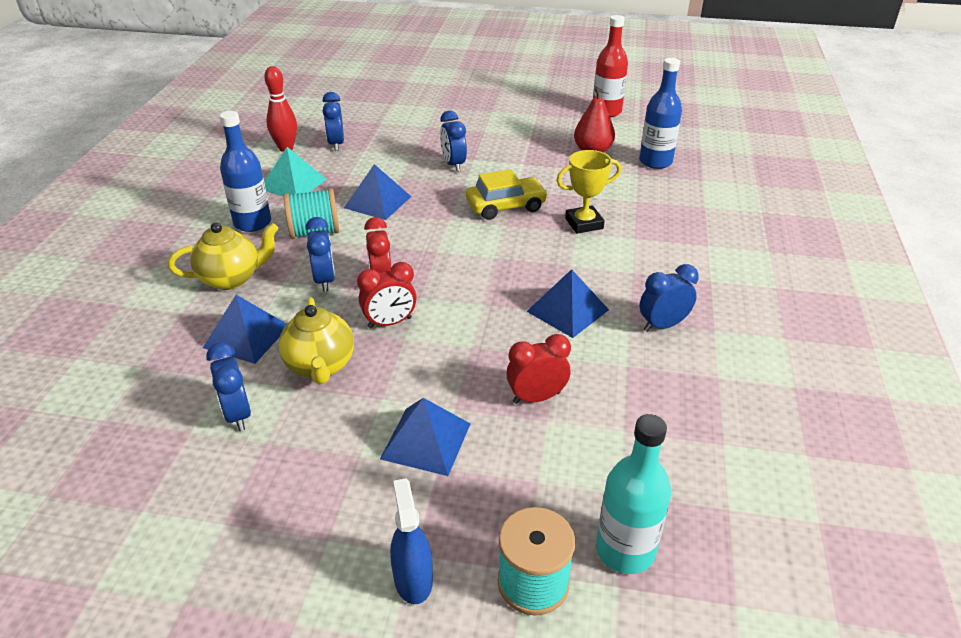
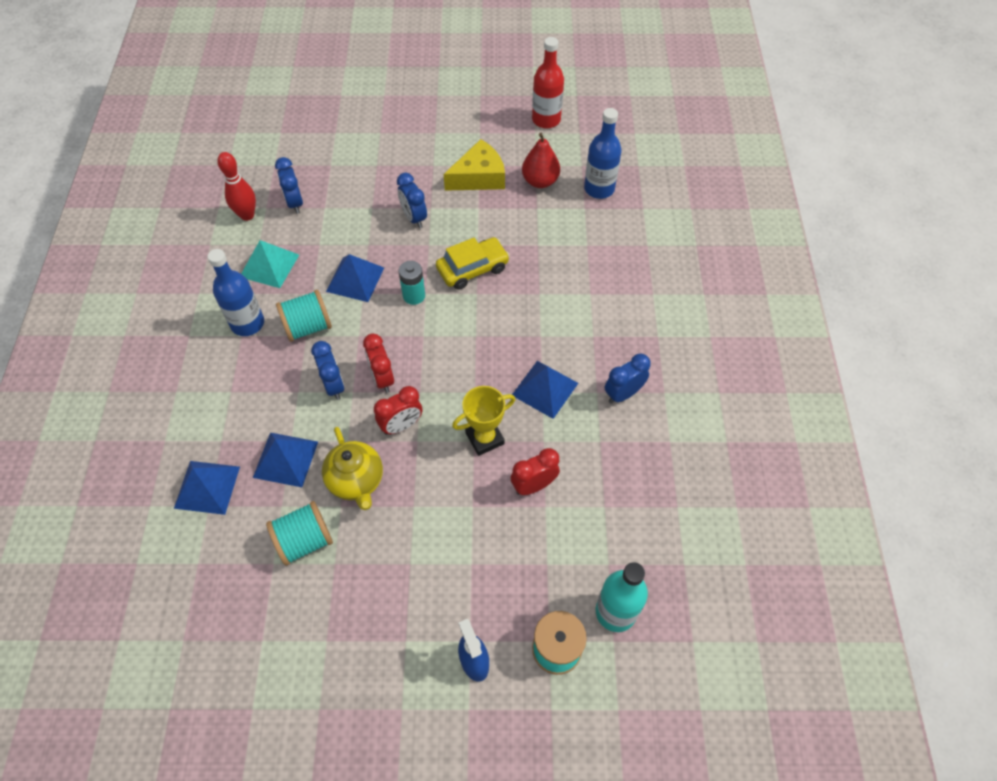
camera: 10 degrees left, 20 degrees up
(231, 278) = (251, 395): yellow teapot -> none
(237, 414) = (304, 540): blue clock -> turquoise spool
(426, 440) = (457, 541): blue pyramid -> blue pyramid (207, 487)
(436, 220) = (414, 296): none -> turquoise battery
(529, 143) = (479, 177): none -> yellow cheese
(584, 223) = (545, 282): yellow trophy -> yellow trophy (484, 438)

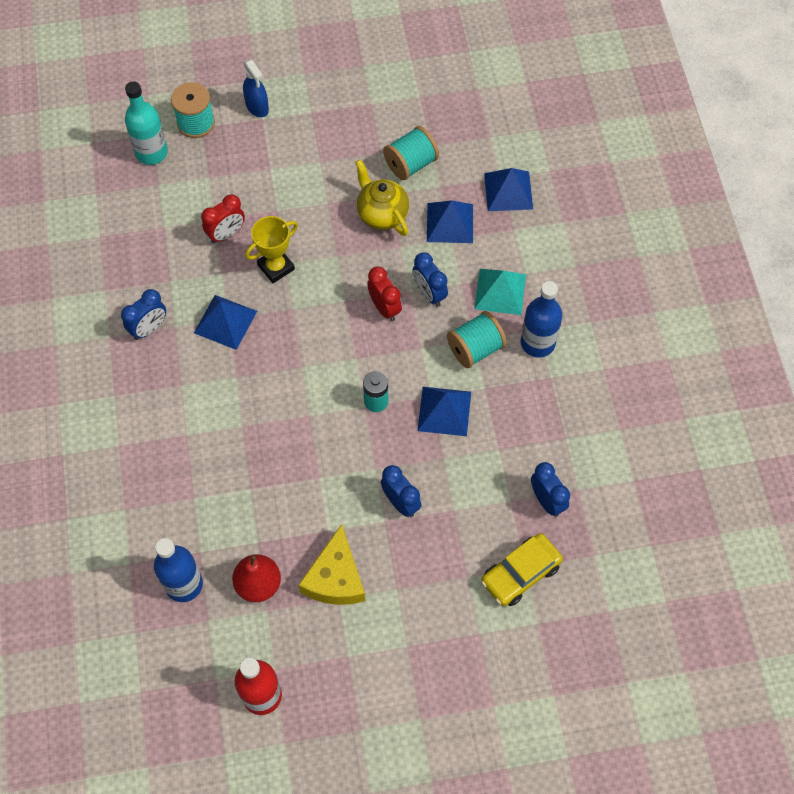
camera: 170 degrees right, 5 degrees up
(247, 215) = (595, 474): red bowling pin -> none
(269, 265) = (543, 413): turquoise pyramid -> turquoise pyramid (500, 291)
(401, 425) = (355, 267): red clock -> none
(472, 269) = (319, 444): yellow car -> yellow car (520, 573)
(479, 177) = (335, 578): yellow cheese -> yellow cheese turned 45 degrees counterclockwise

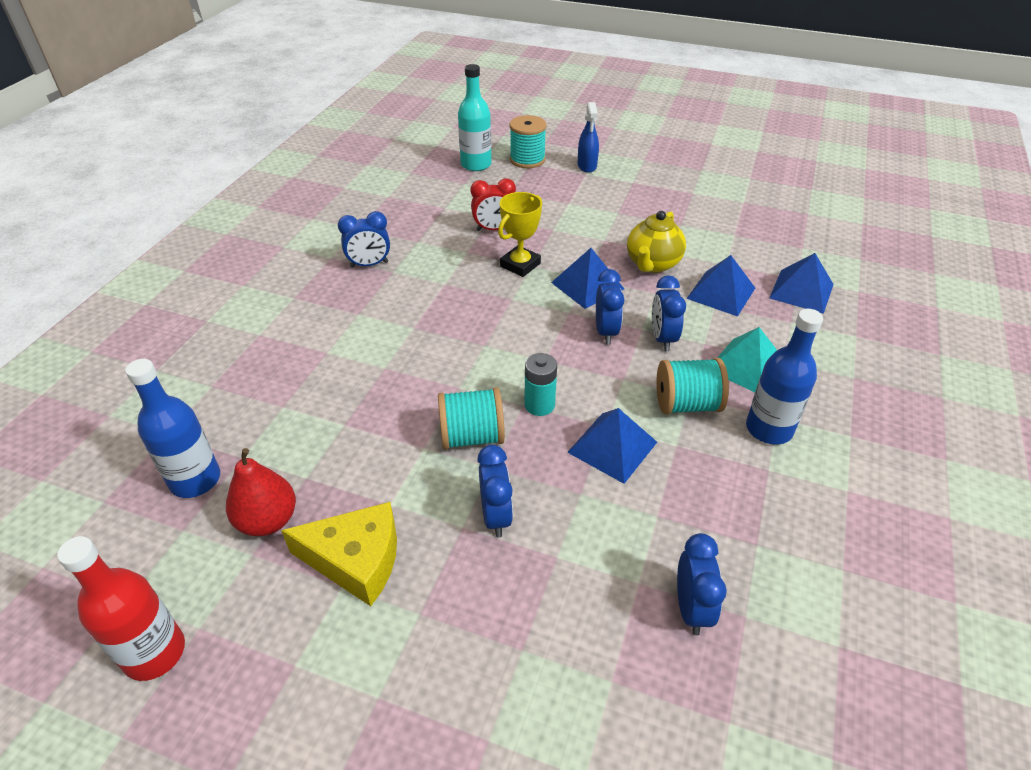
camera: 30 degrees right, 20 degrees down
(225, 322) = (440, 285): blue pyramid -> blue pyramid (587, 285)
(276, 267) = (520, 265): yellow trophy -> yellow trophy turned 45 degrees counterclockwise
(335, 578) = (356, 560): yellow cheese -> yellow cheese turned 120 degrees counterclockwise
(382, 214) = (652, 264): yellow teapot -> yellow teapot turned 150 degrees counterclockwise
(384, 308) = (606, 332): red clock -> blue clock
(410, 164) = (706, 240): turquoise spool -> turquoise spool (472, 436)
(520, 573) = (600, 687): yellow car -> none

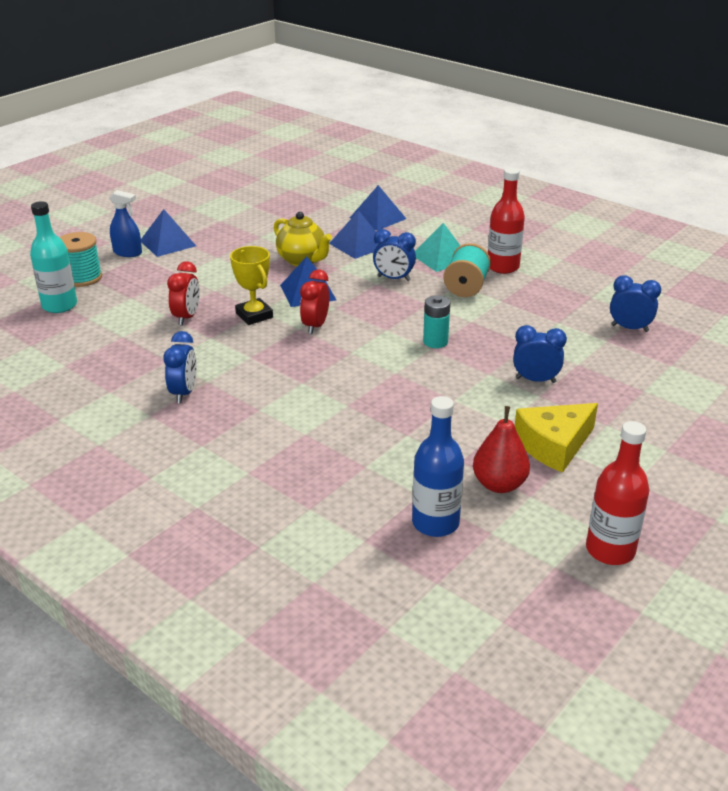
camera: 70 degrees left, 10 degrees down
(356, 560) = (554, 445): yellow cheese -> yellow cheese turned 150 degrees counterclockwise
(472, 436) = (453, 376): turquoise spool -> none
(523, 308) = (315, 326): none -> red clock
(606, 332) = (371, 298): blue clock -> none
(612, 447) = (492, 323): blue pyramid -> blue pyramid (168, 243)
(769, 429) = (503, 267): blue bottle -> red bottle

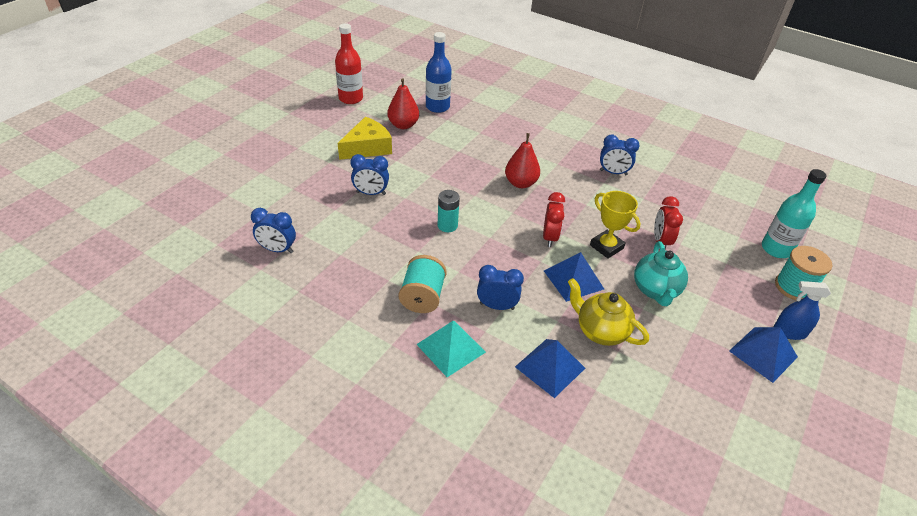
camera: 170 degrees right, 10 degrees up
(184, 393) = (613, 172): blue clock -> blue clock turned 75 degrees counterclockwise
(228, 282) = (655, 290): none -> turquoise teapot
(326, 384) = (520, 183): none -> red pear
(378, 218) = (543, 436): blue pyramid -> none
(503, 267) = (382, 334): red bottle -> none

